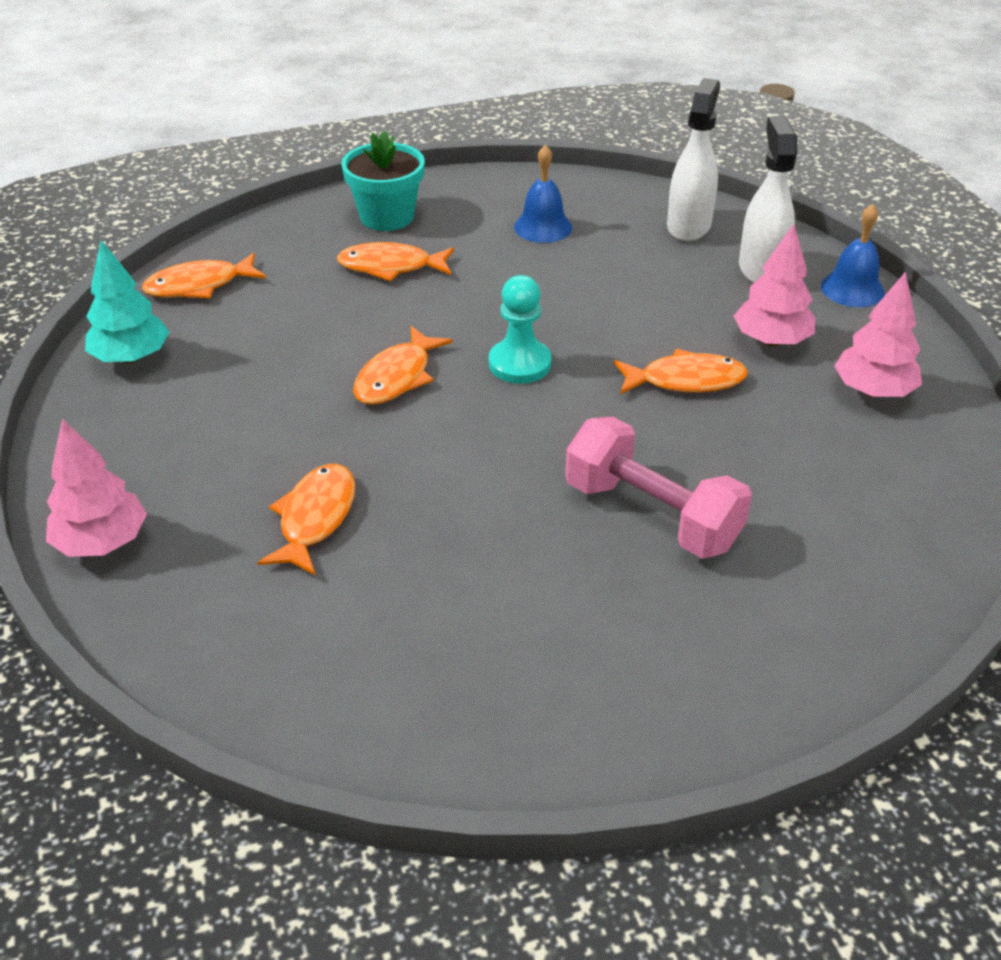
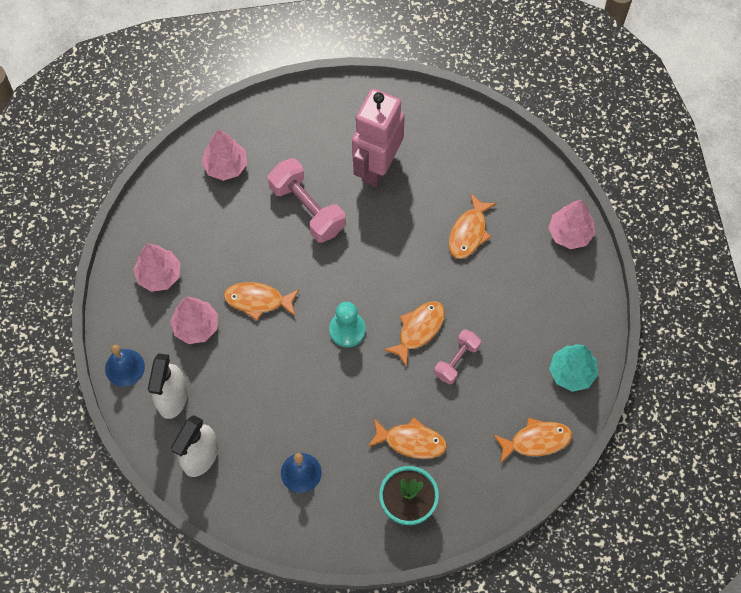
camera: 170 degrees left, 25 degrees up
(328, 350) = (456, 361): none -> pink dumbbell
(529, 607) = (377, 167): none -> pink robot
(853, 564) = (226, 166): none -> pink tree

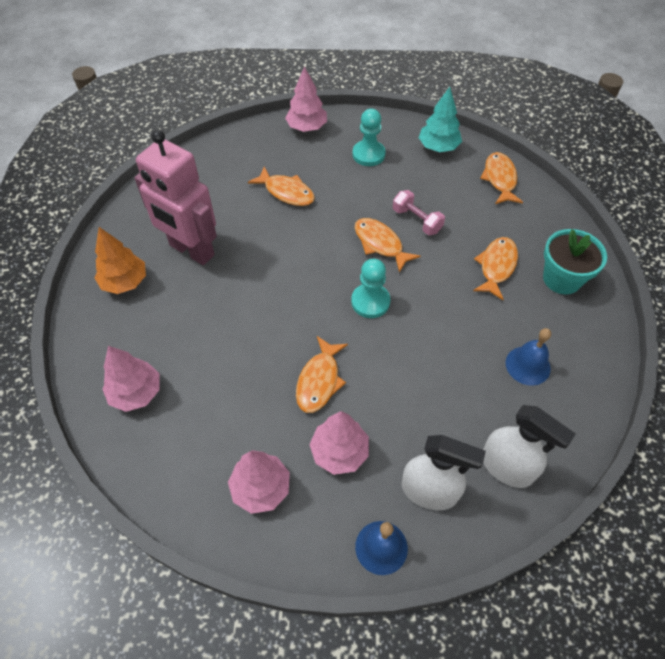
camera: 80 degrees left, 10 degrees down
(307, 209) = (219, 318): pink dumbbell -> none
(331, 124) = (125, 282): none -> orange tree
(542, 302) = (368, 154): none -> turquoise pawn

